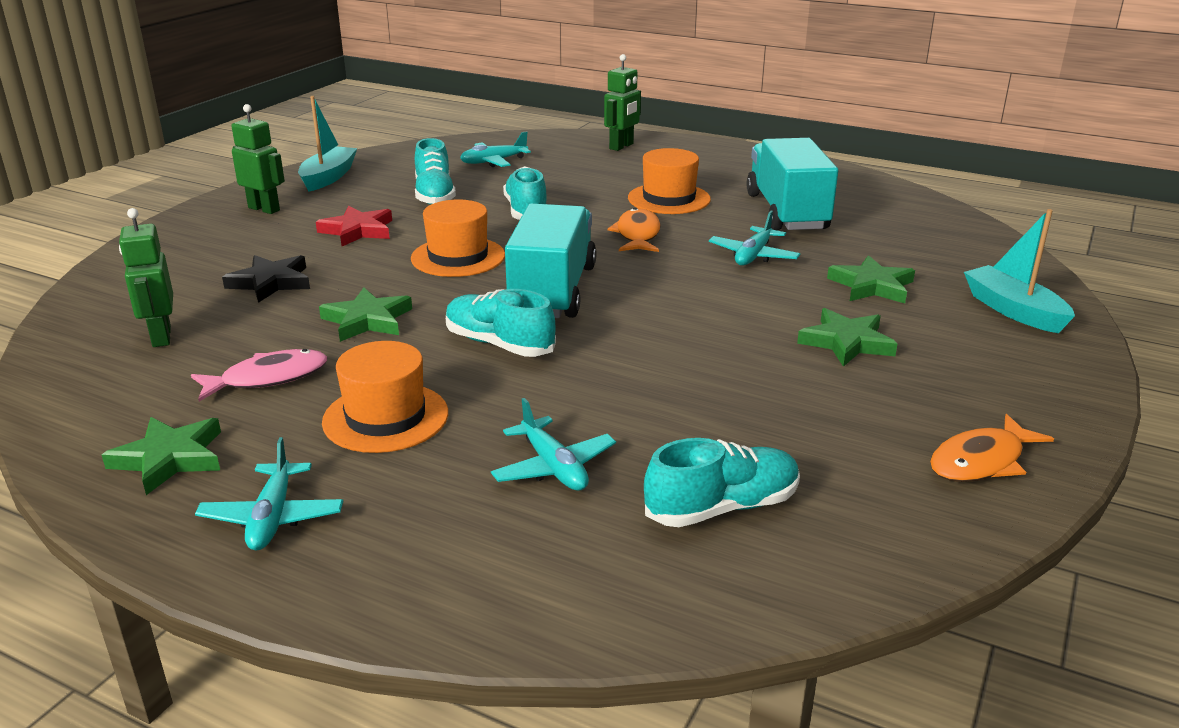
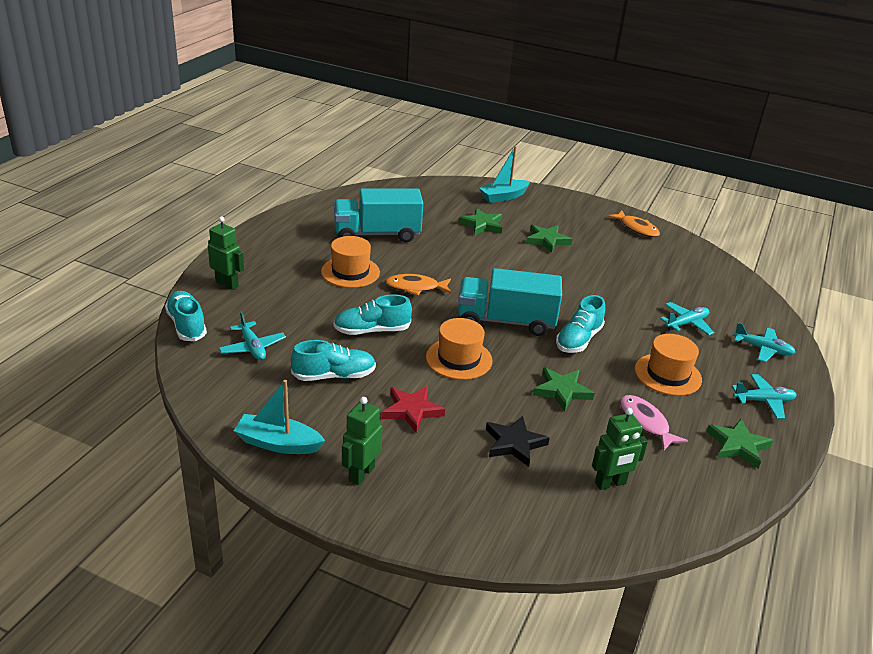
camera: 95 degrees left, 5 degrees up
(722, 507) = (694, 285): turquoise shoe -> turquoise shoe (186, 325)
(753, 256) = (446, 252): turquoise plane -> turquoise plane (763, 349)

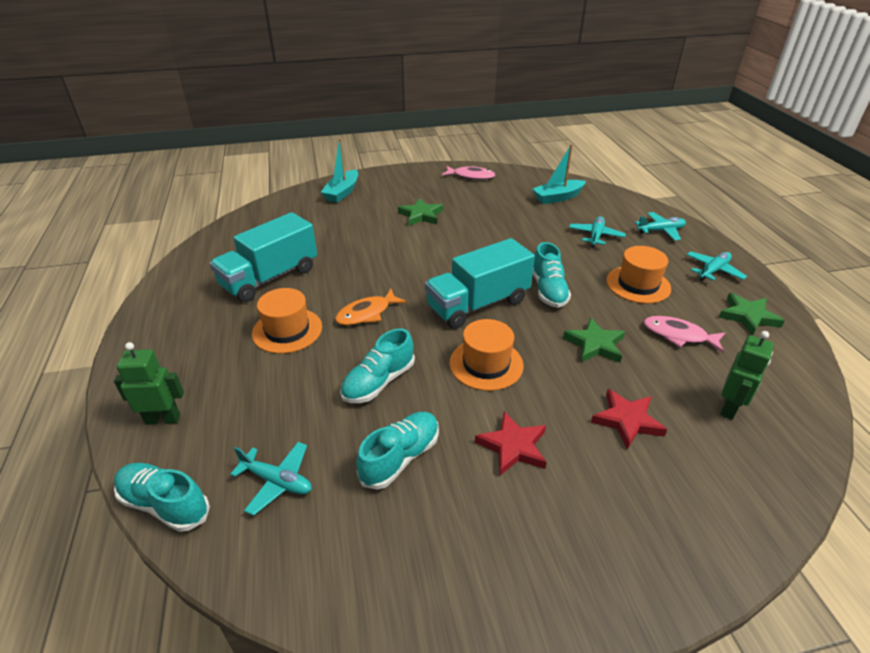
camera: 35 degrees left, 5 degrees up
(278, 443) = (438, 588): turquoise boat -> turquoise boat (557, 197)
(361, 474) = (556, 557): green robot -> none
(482, 225) = (354, 225): green star -> none
(514, 444) = (627, 420): black star -> red star
(637, 228) = (471, 176): orange fish -> pink fish

